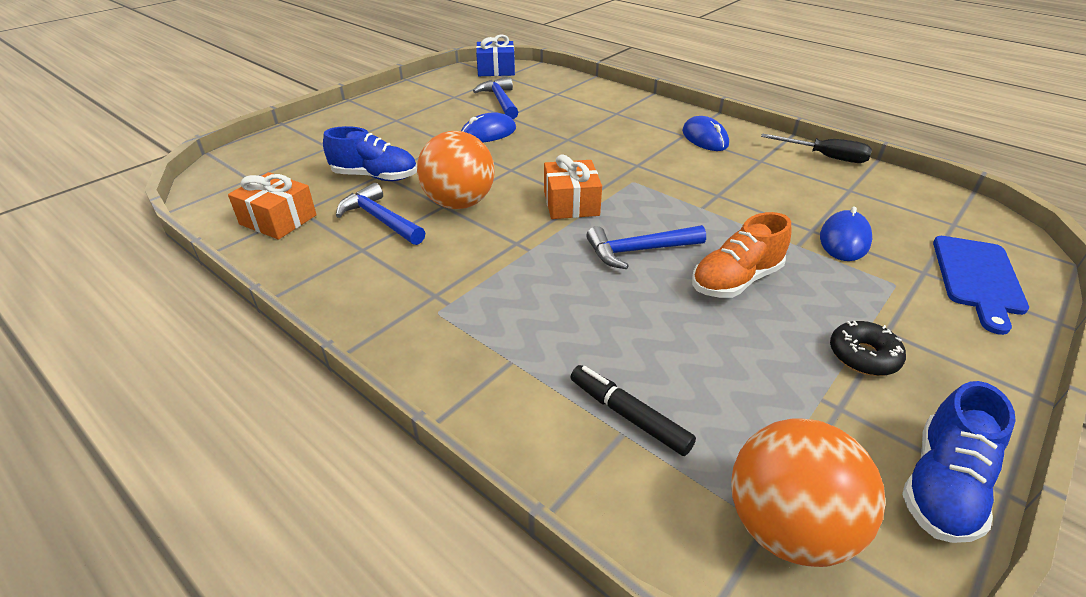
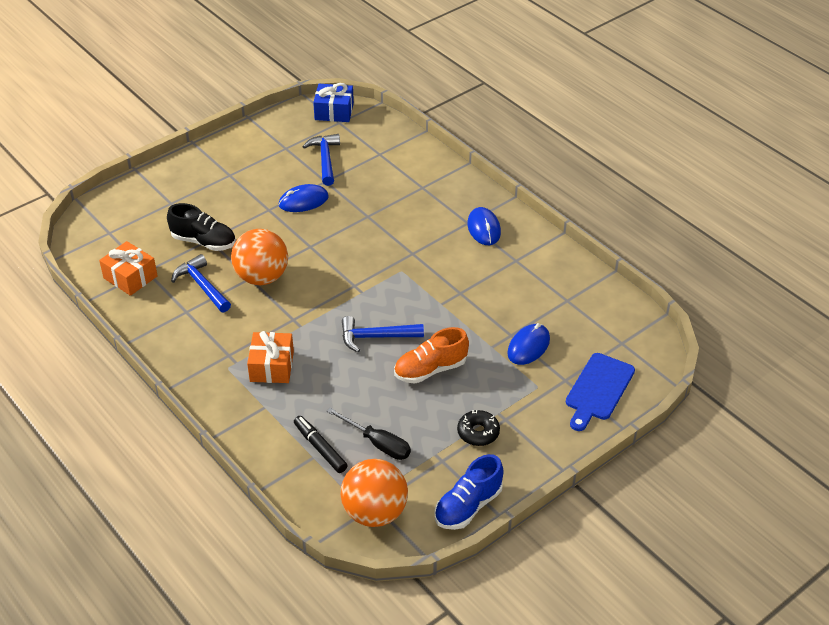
camera: 10 degrees right, 5 degrees up
(375, 176) = (204, 242): blue shoe -> black shoe
(571, 203) = (344, 287): orange gift -> orange gift (272, 366)
(825, 157) = (572, 263): black screwdriver -> black screwdriver (378, 443)

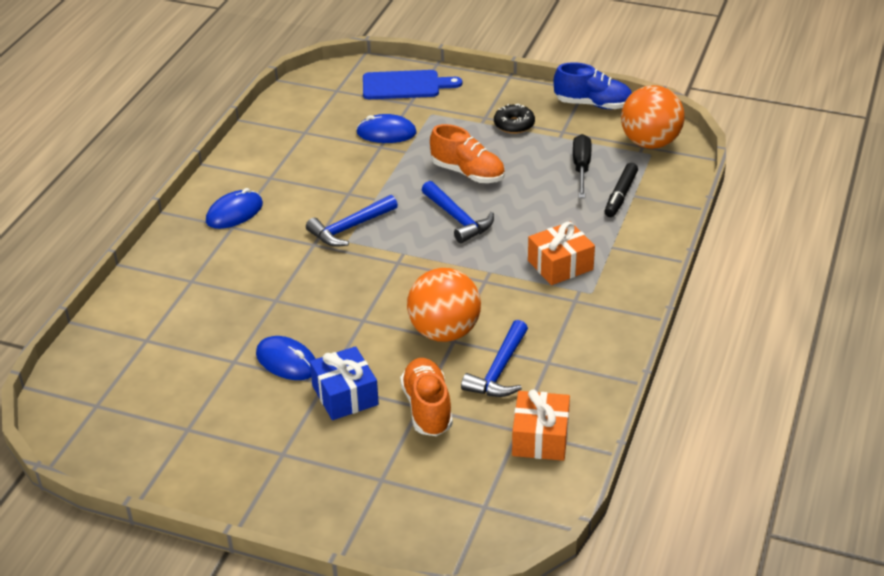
camera: 120 degrees left, 5 degrees down
(204, 242) = (427, 408): black shoe -> orange shoe
(325, 159) = (189, 381): blue hammer -> blue hammer (349, 228)
(334, 111) = (73, 421): blue gift -> blue gift (345, 395)

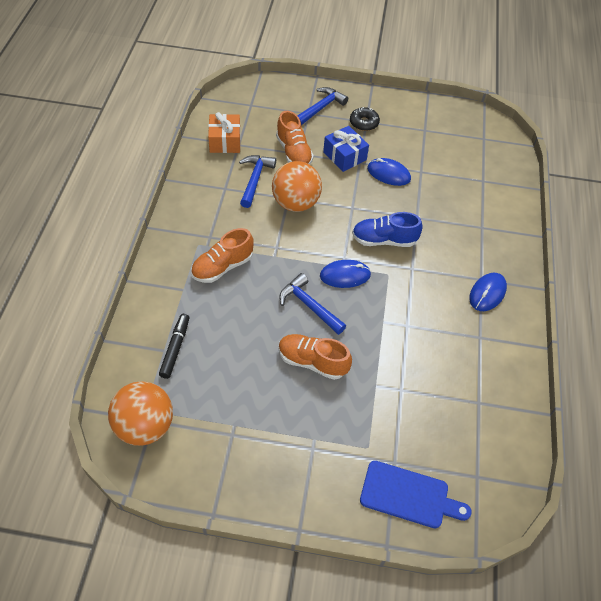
camera: 165 degrees right, 15 degrees up
(349, 228) = (391, 287): blue hammer -> blue hammer (321, 108)
(386, 133) = (402, 410): blue mouse -> blue mouse (345, 275)
(405, 85) = (409, 495): blue cutting board -> blue cutting board turned 150 degrees counterclockwise
(514, 125) = (281, 439): black donut -> black donut (364, 123)
(560, 265) = (222, 267): orange gift -> orange shoe
(581, 168) = (211, 380): black screwdriver -> none
(593, 104) = (202, 486): blue shoe -> blue shoe (384, 240)

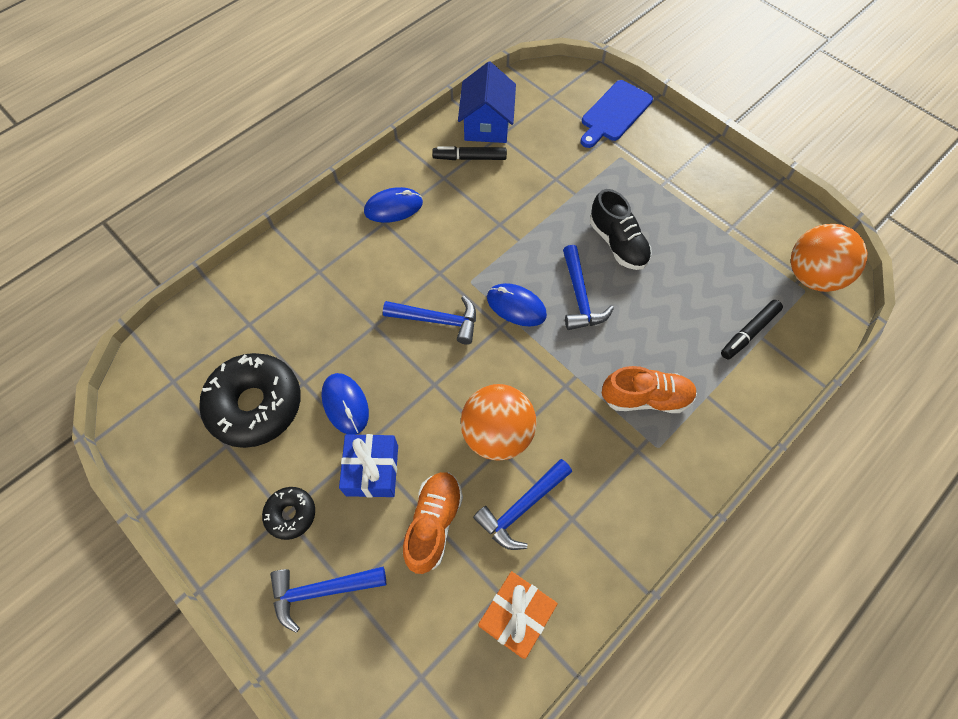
camera: 140 degrees left, 10 degrees up
(312, 362) = (617, 243): orange shoe -> black shoe
(384, 240) = (438, 320): blue shoe -> blue hammer
(409, 495) = (614, 113): blue cutting board -> blue cutting board turned 105 degrees counterclockwise
(432, 150) = (255, 405): none -> black donut
(479, 366) = (469, 158): none -> black marker
(499, 407) = (487, 124): none -> blue house

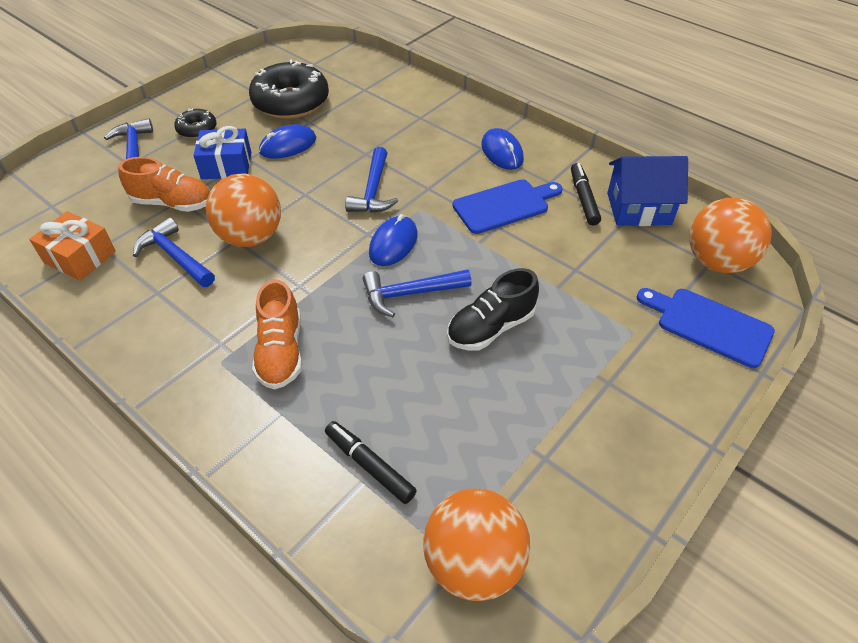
camera: 85 degrees right, 15 degrees down
(472, 215) = (504, 205): none -> blue cutting board
(552, 92) = (717, 262): none -> orange ball

